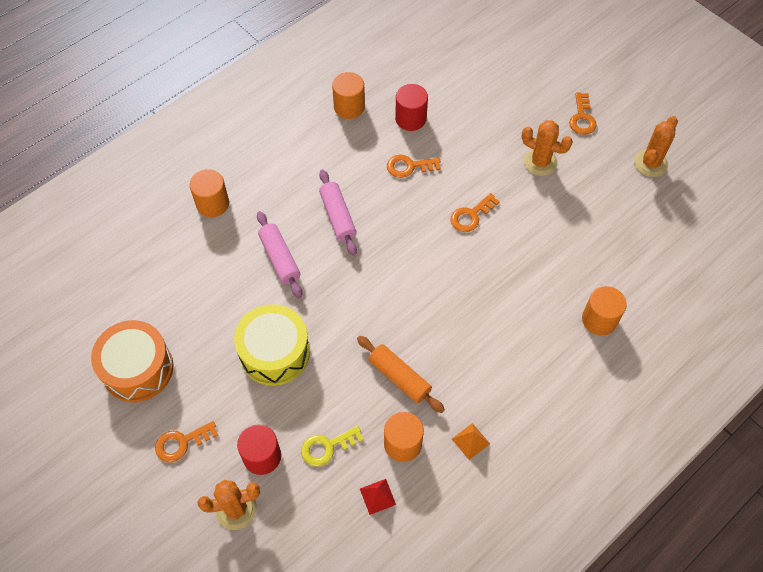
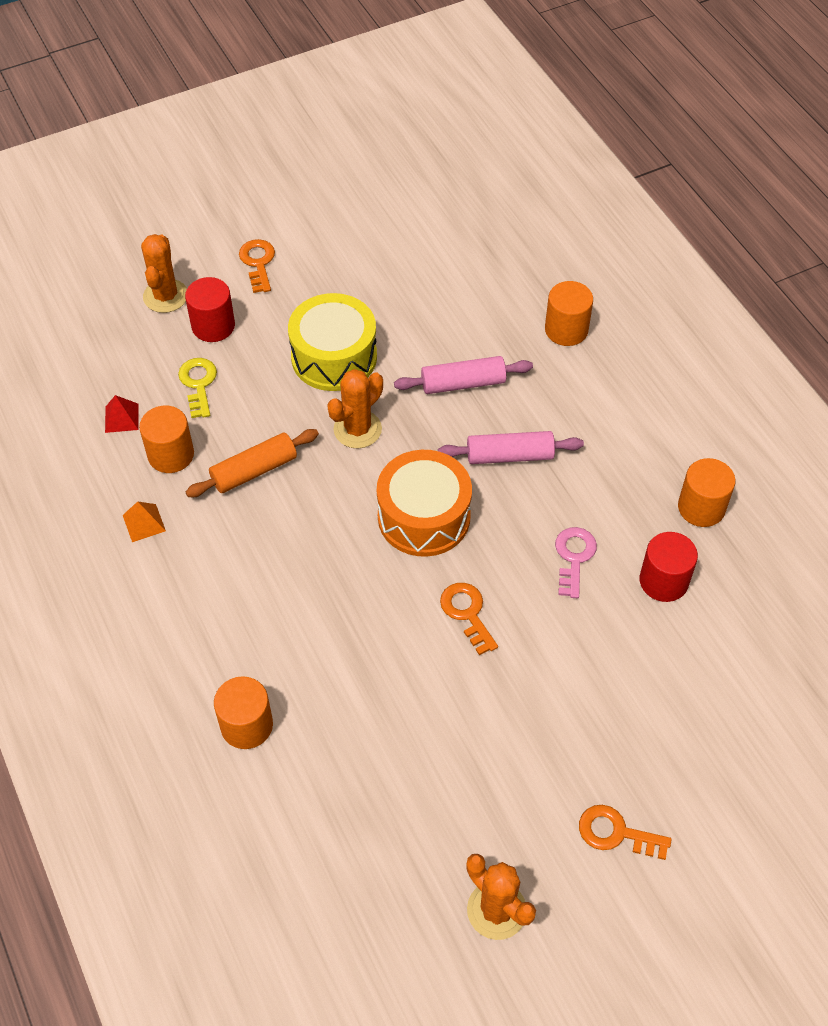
camera: 105 degrees right, 5 degrees down
(137, 369) = (359, 237): orange drum -> orange drum (424, 517)
(409, 166) = (574, 557): orange key -> pink key
(540, 162) = (540, 737): orange cactus -> orange cactus (357, 429)

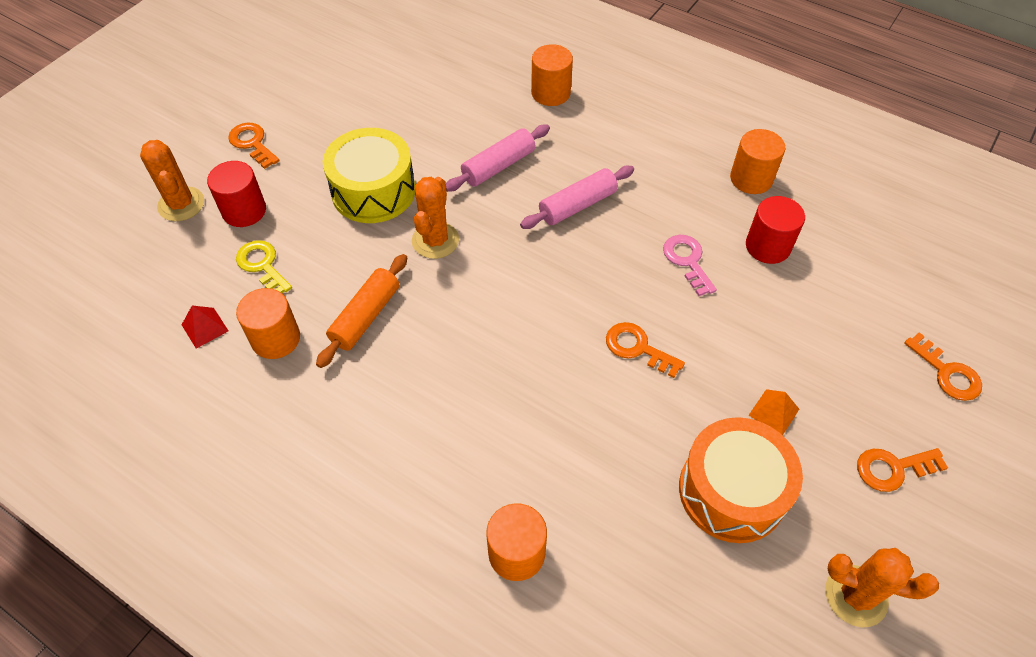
camera: 30 degrees left, 0 degrees up
(144, 523) = (289, 413): orange pyramid -> orange pyramid (774, 412)
(424, 517) = (543, 286): orange drum -> orange drum (732, 491)
(741, 782) = (947, 373): none -> orange key

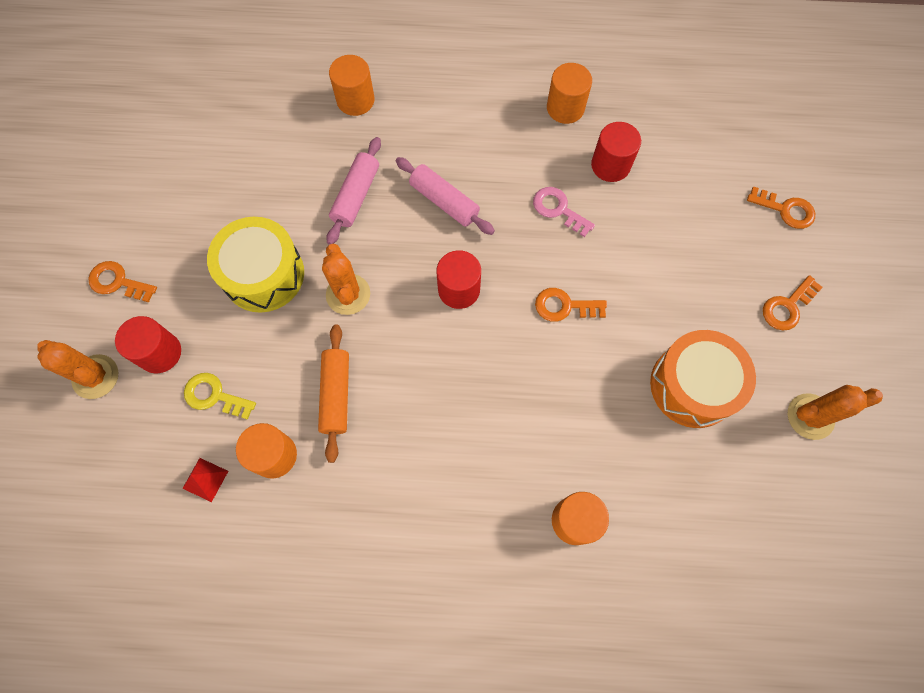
camera: 30 degrees left, 15 degrees up
(541, 284) = (459, 289): none -> red cylinder
(577, 205) = (444, 201): pink rolling pin -> pink rolling pin turned 75 degrees counterclockwise
(774, 412) = (688, 306): orange pyramid -> none

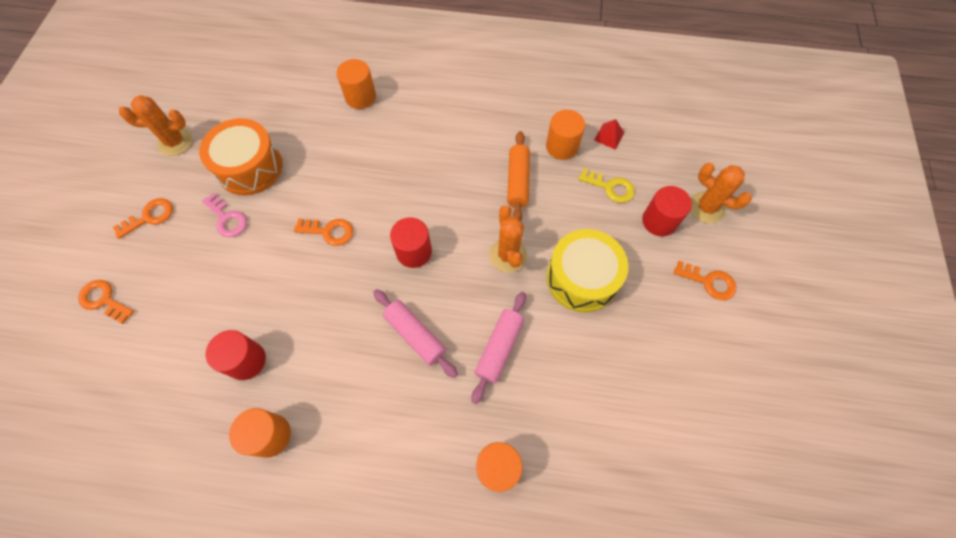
camera: 175 degrees left, 5 degrees down
(558, 209) = (310, 318): pink key -> pink key (227, 219)

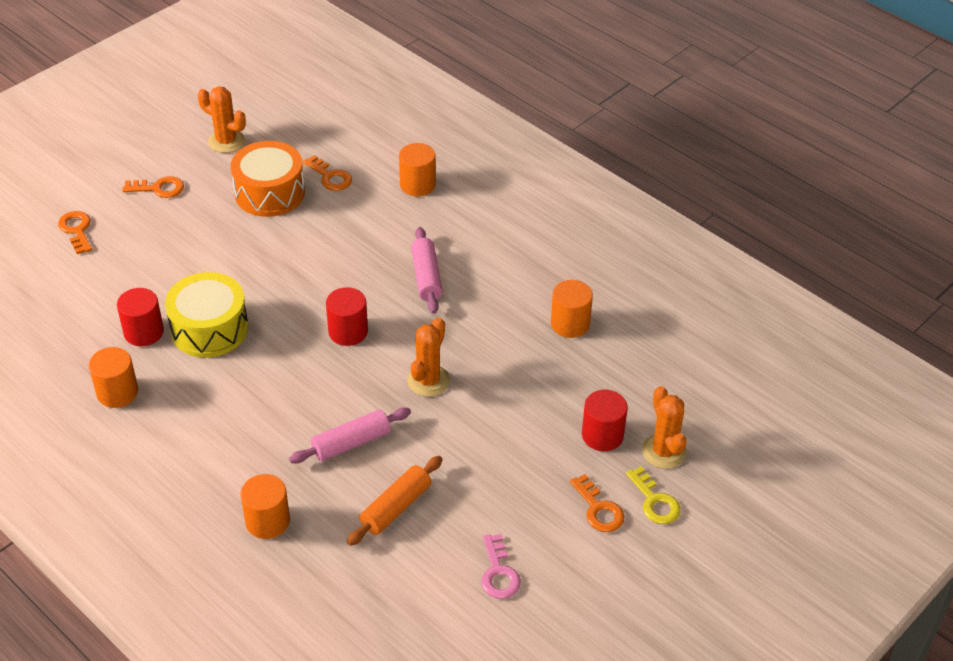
camera: 35 degrees right, 20 degrees down
(227, 219) = (217, 222): pink key -> pink key (499, 573)
(329, 231) = (291, 277): orange key -> orange key (330, 177)
(415, 335) = (290, 392): pink rolling pin -> pink rolling pin (426, 277)
(518, 181) = (497, 329): orange rolling pin -> orange rolling pin (396, 507)
(582, 278) = (478, 436): yellow drum -> yellow drum (209, 329)
(609, 136) = (628, 340): red pyramid -> none
(610, 187) = (583, 382): yellow key -> yellow key (655, 501)

